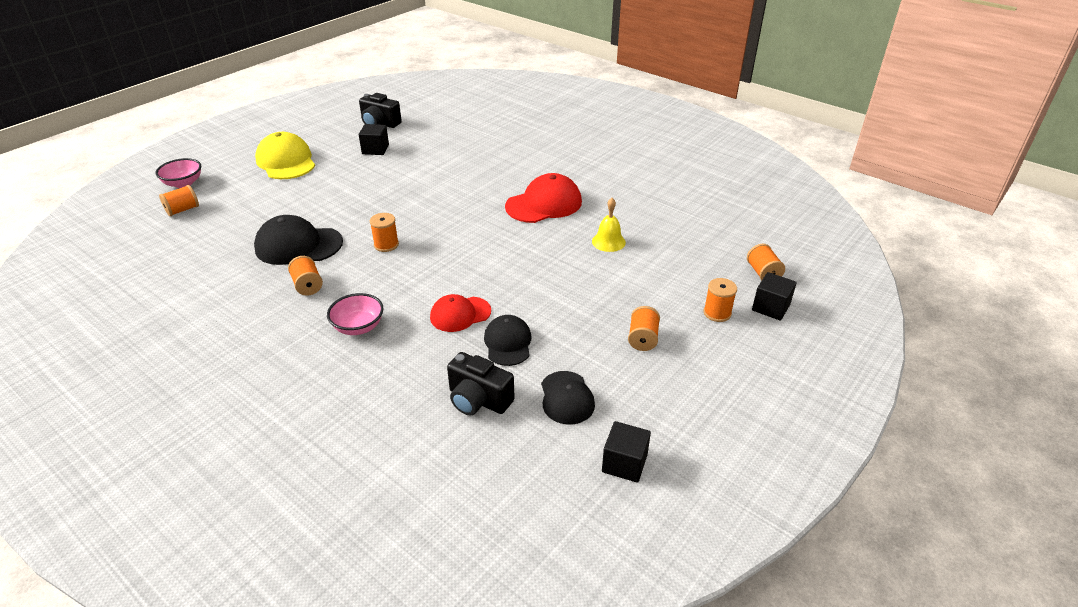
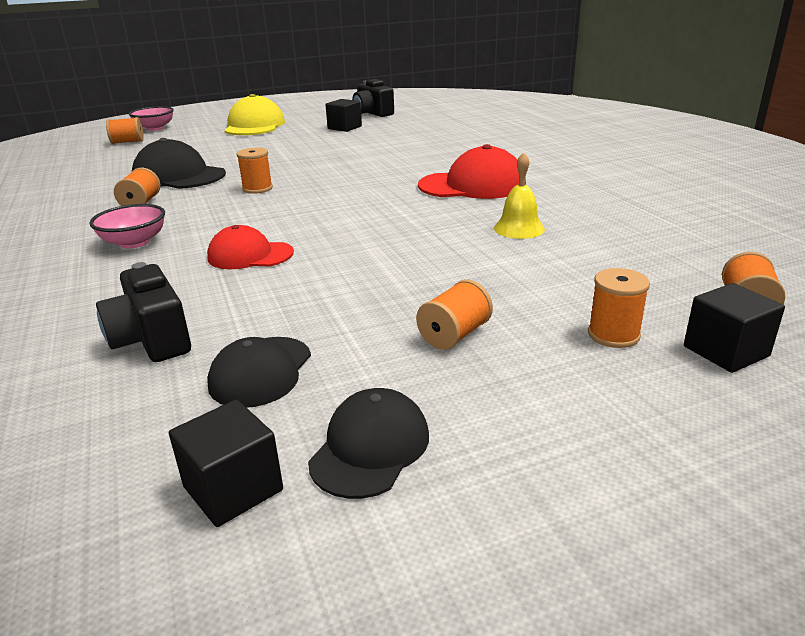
camera: 30 degrees right, 10 degrees down
(508, 343) = (266, 293): black cap -> black cap (370, 448)

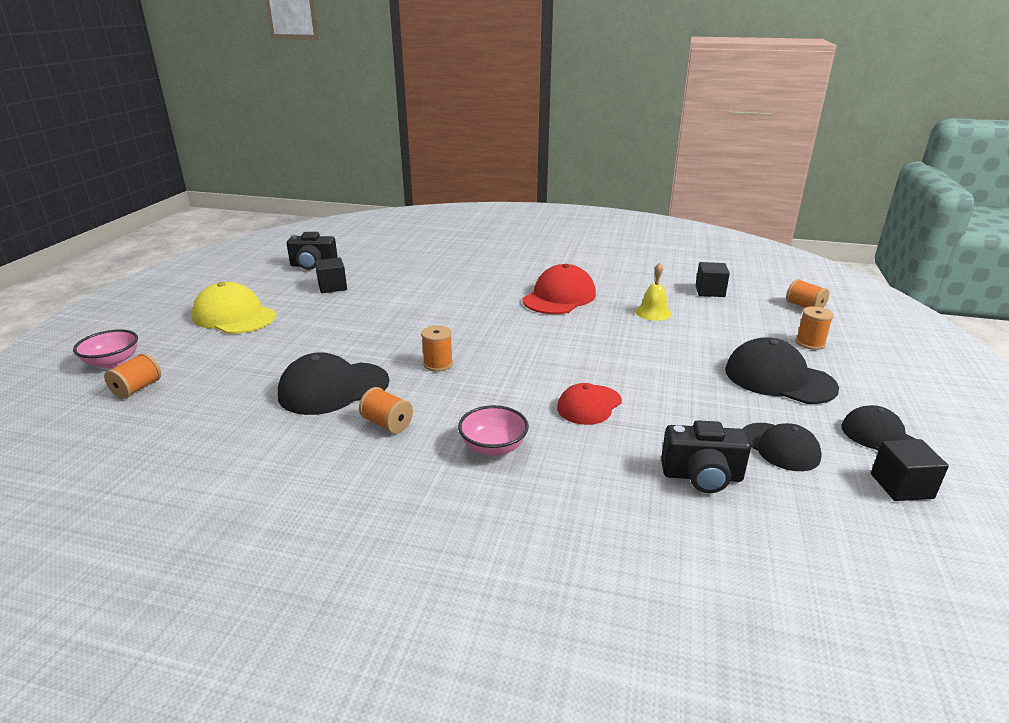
camera: 55 degrees left, 0 degrees up
(454, 335) = (779, 378): orange spool -> black cap
(726, 351) = (843, 329): black cube -> black cube (710, 291)

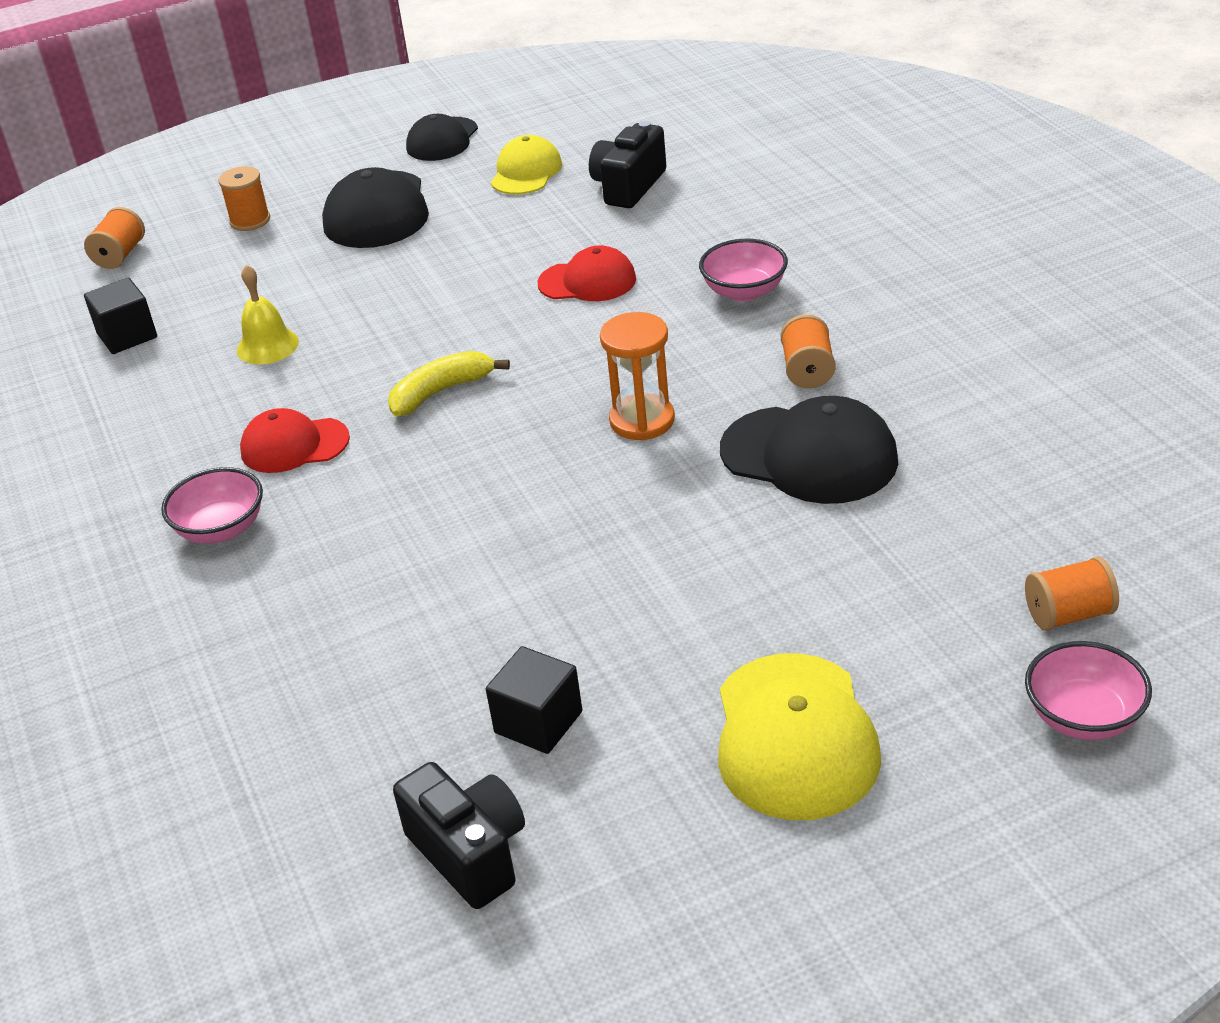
camera: 125 degrees left, 10 degrees up
(438, 364) = (642, 420): orange spool -> orange hourglass
(527, 274) = (221, 529): none -> pink bowl
(546, 333) = (441, 392): none -> yellow banana
(559, 297) = (294, 445): red cap -> red cap, size x0.64
(702, 476) = (628, 186): black camera -> black camera turned 120 degrees counterclockwise
(779, 447) = (526, 172): black cap -> yellow cap
(901, 486) = (517, 117): black cube -> none

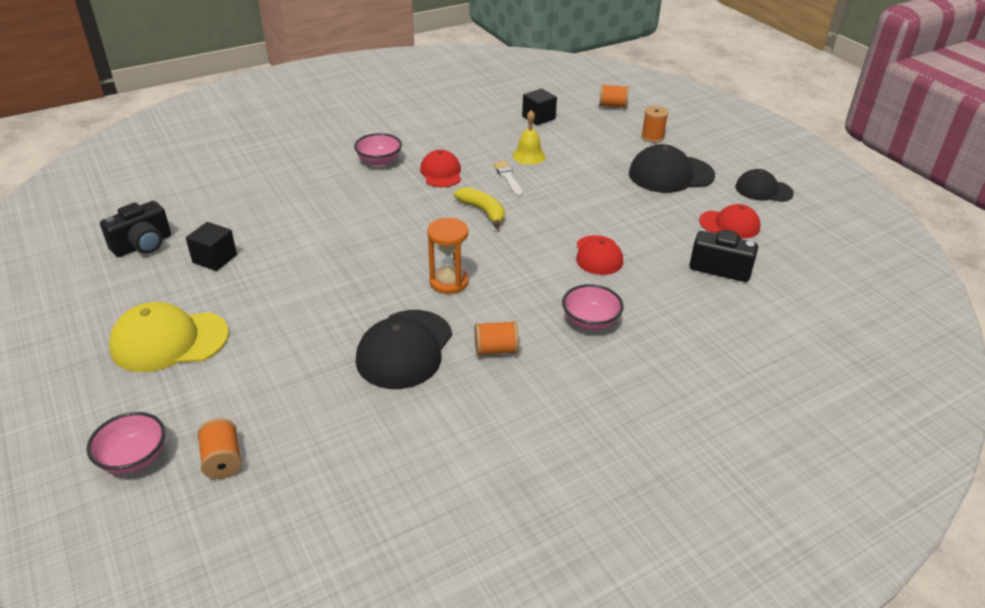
camera: 80 degrees right, 0 degrees up
(337, 367) = (508, 178): none -> white brush
(526, 172) = (729, 224): yellow cap -> red cap

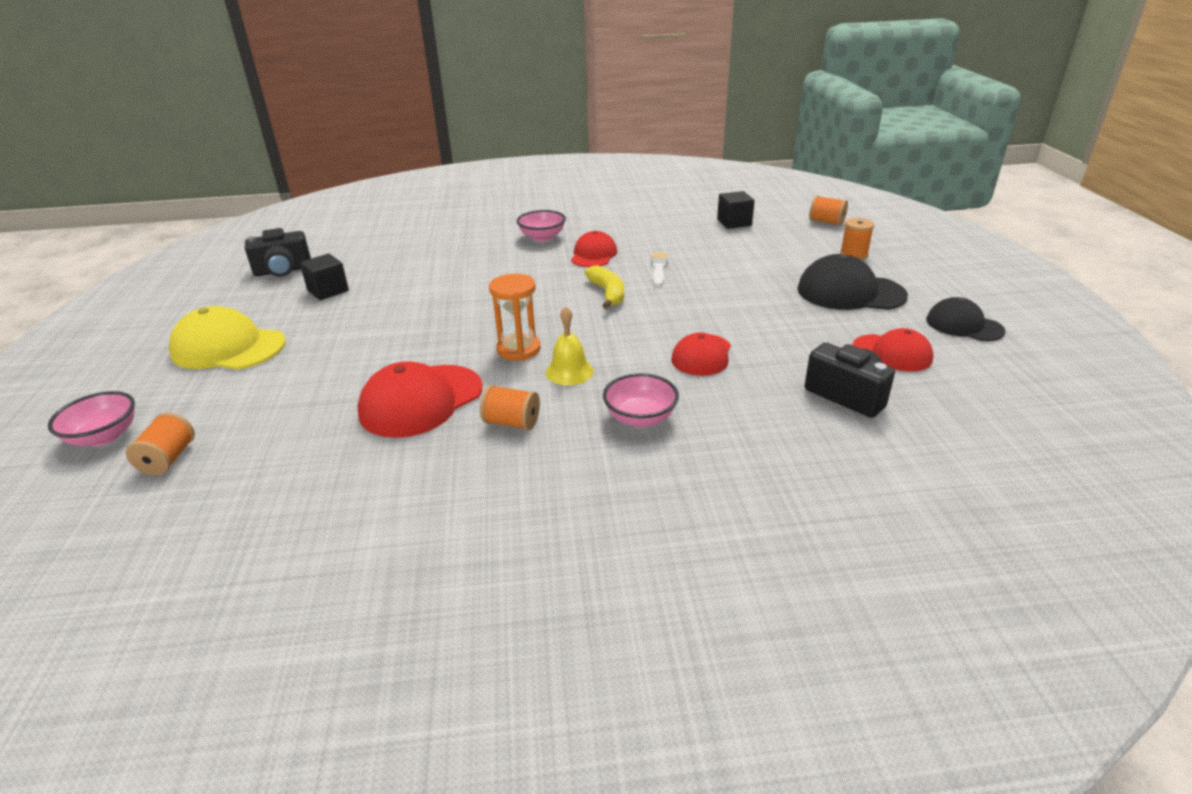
camera: 25 degrees right, 5 degrees down
(404, 349) = (421, 401): black cap -> red cap
(528, 156) = (696, 253): yellow bell -> yellow bell (569, 371)

